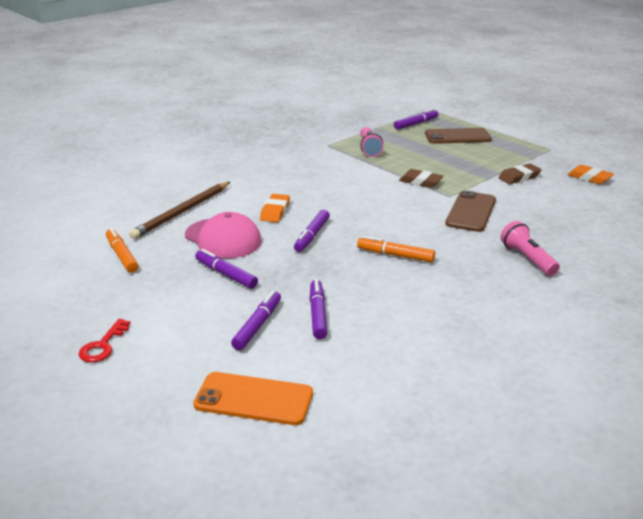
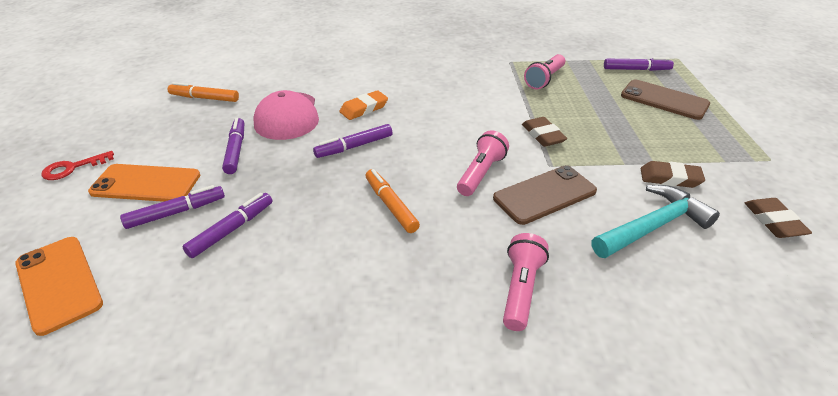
camera: 40 degrees right, 10 degrees up
(122, 255) = (204, 98): orange marker -> orange marker turned 90 degrees counterclockwise
(182, 212) = (299, 79): brown pencil -> none
(195, 323) = (146, 183): none -> orange phone
(419, 216) = (481, 173): none -> pink flashlight
(543, 203) = (653, 226): none -> turquoise hammer
(589, 178) = (773, 221): orange eraser -> brown eraser

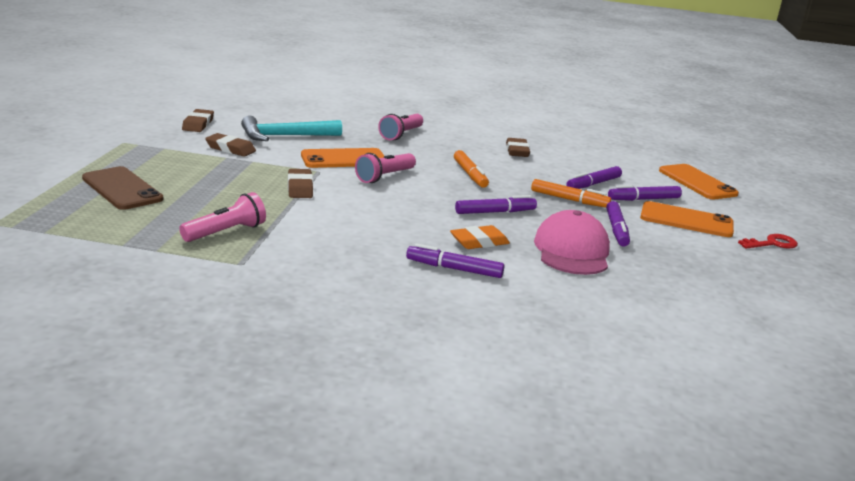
camera: 170 degrees left, 15 degrees down
(204, 98) = (690, 290): orange marker -> orange marker (569, 200)
(331, 295) = (517, 151): none -> brown eraser
(545, 195) = (344, 159): brown phone -> orange phone
(636, 69) = (85, 221): purple marker -> purple marker (454, 269)

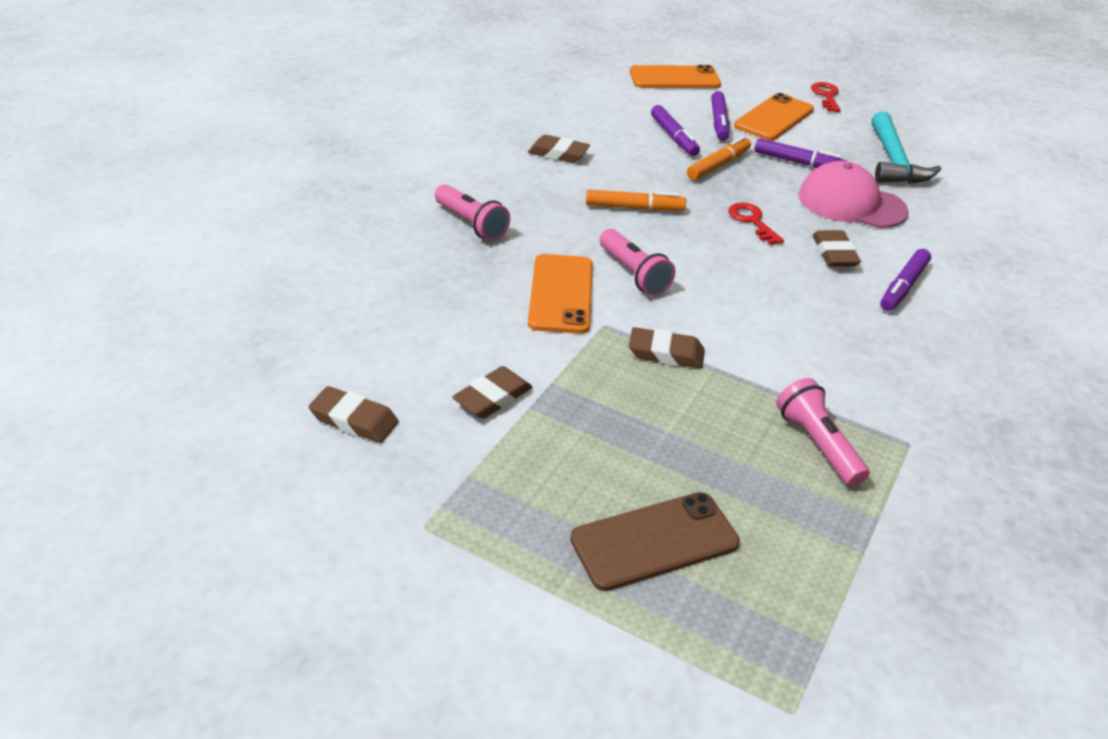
camera: 70 degrees left, 15 degrees up
(285, 136) = (447, 331): turquoise hammer -> turquoise hammer (893, 161)
(479, 242) = (834, 253): orange eraser -> brown eraser
(495, 212) = (752, 221): purple marker -> red key

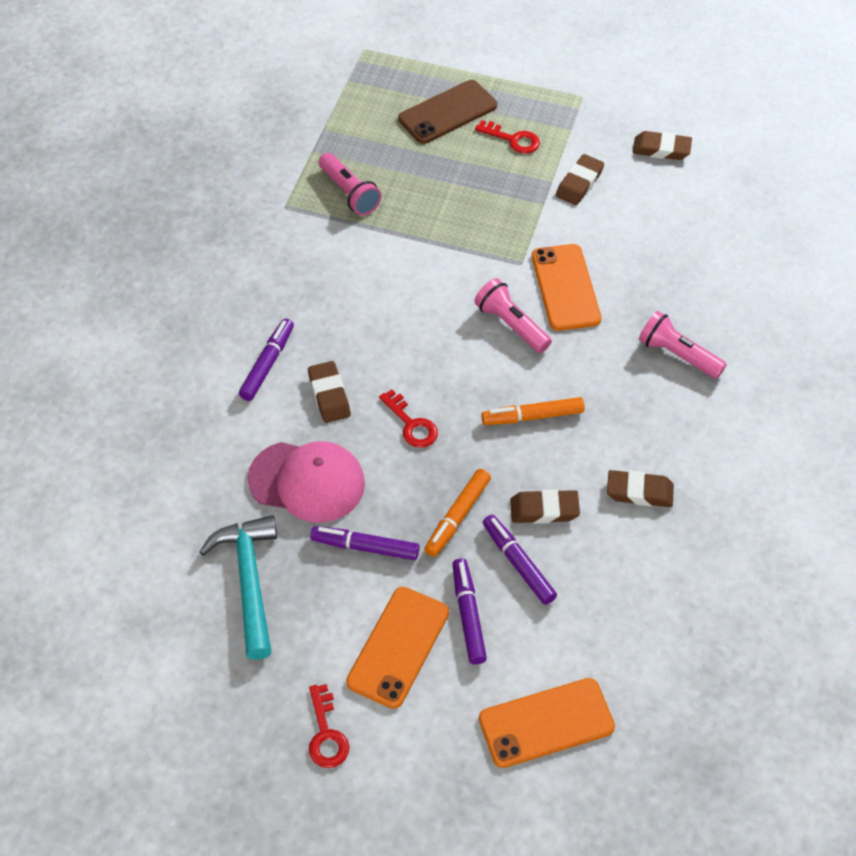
camera: 170 degrees right, 15 degrees up
(563, 476) = (513, 139): none -> red key
(666, 353) = (466, 246): brown eraser -> brown eraser (544, 510)

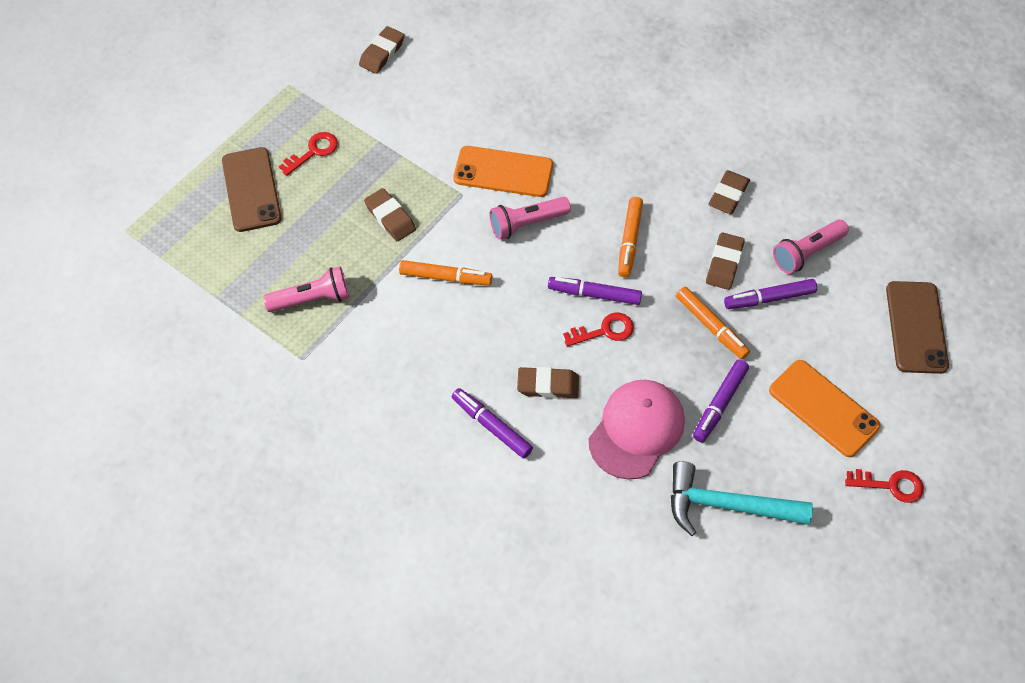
camera: 70 degrees left, 5 degrees up
(417, 280) = (445, 277): none -> orange marker
(468, 615) = (807, 349): purple marker -> purple marker (594, 294)
(546, 723) = (916, 327): orange phone -> brown phone
(579, 183) = (391, 122): brown eraser -> brown eraser (390, 217)
(677, 355) = (605, 123): pink flashlight -> pink flashlight (806, 253)

